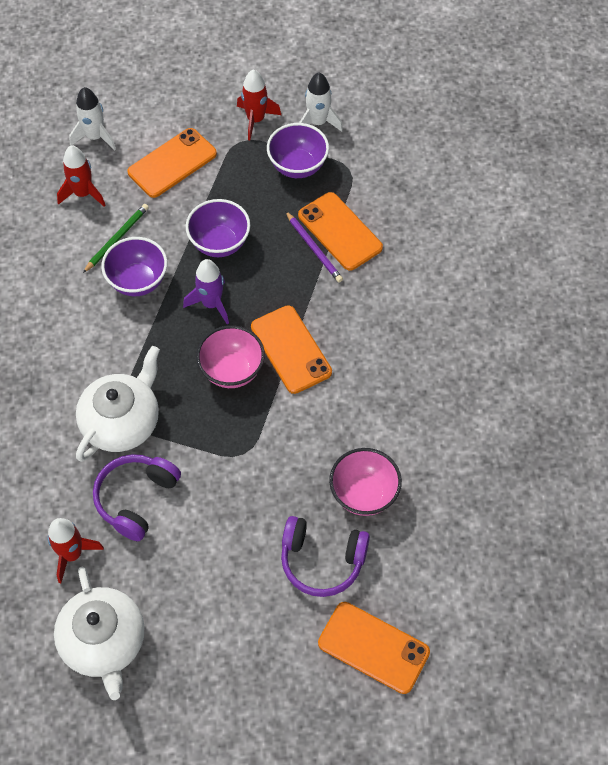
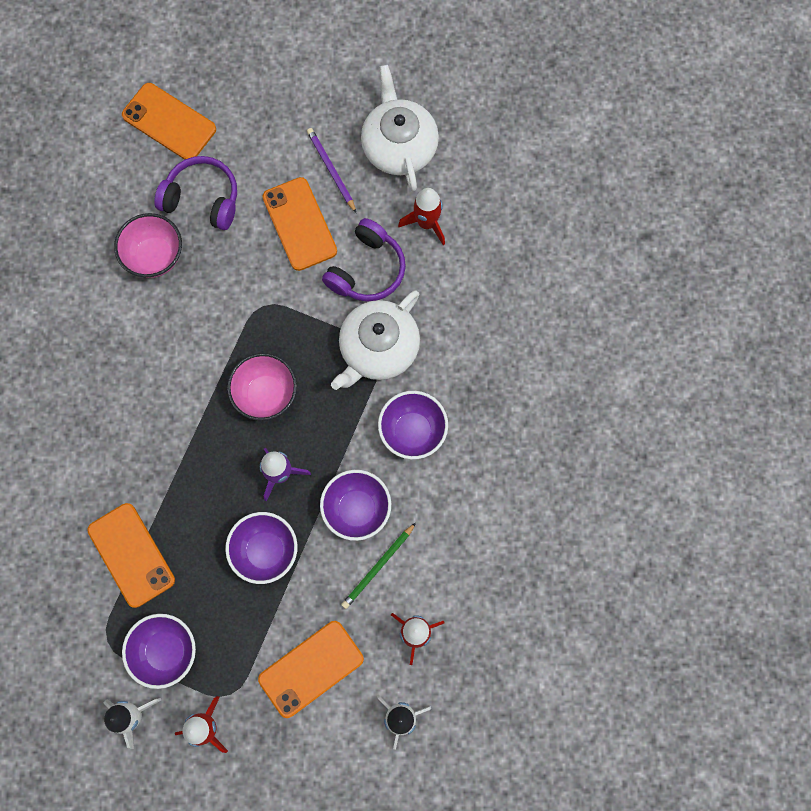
camera: 175 degrees left, 15 degrees up
(86, 349) = (412, 431): none -> purple bowl
(291, 349) = (203, 413): orange phone -> orange phone (299, 224)
(314, 248) = (163, 535): purple pencil -> purple pencil (331, 170)

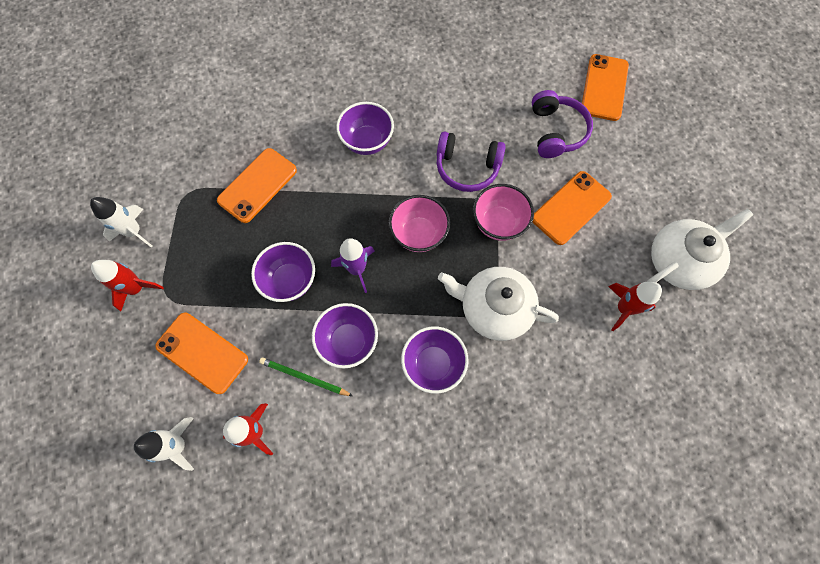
camera: 70 degrees right, 5 degrees down
(155, 256) = (494, 117): pink bowl -> pink bowl (498, 223)
(166, 651) = (189, 236): purple bowl -> purple bowl (367, 142)
(331, 170) = (629, 215): purple pencil -> none
(367, 269) = (558, 274): purple headphones -> purple headphones (467, 167)

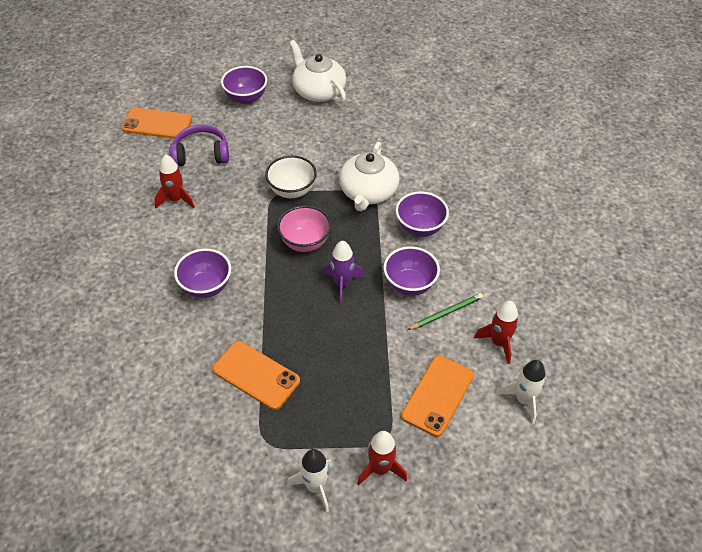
camera: 95 degrees left, 20 degrees down
(290, 281) = (358, 334): purple bowl -> purple bowl (246, 98)
(304, 377) = (446, 313): green pencil -> green pencil turned 135 degrees counterclockwise
(467, 167) = (237, 212): purple headphones -> none
(498, 223) = (292, 190): pink bowl -> white bowl
(571, 208) = (276, 147): orange phone -> none
(623, 308) = (359, 121): red rocket -> red rocket (176, 199)

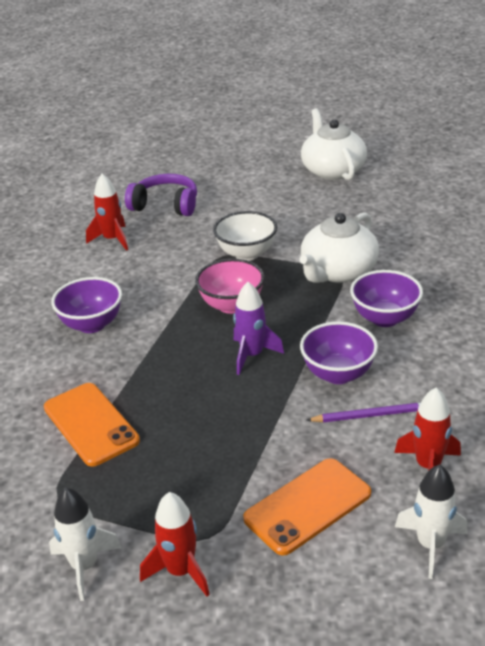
camera: 25 degrees right, 15 degrees down
(157, 124) = (136, 173): orange phone -> none
(246, 98) = (246, 165): purple bowl -> none
(446, 313) = (371, 415): green pencil -> purple pencil

